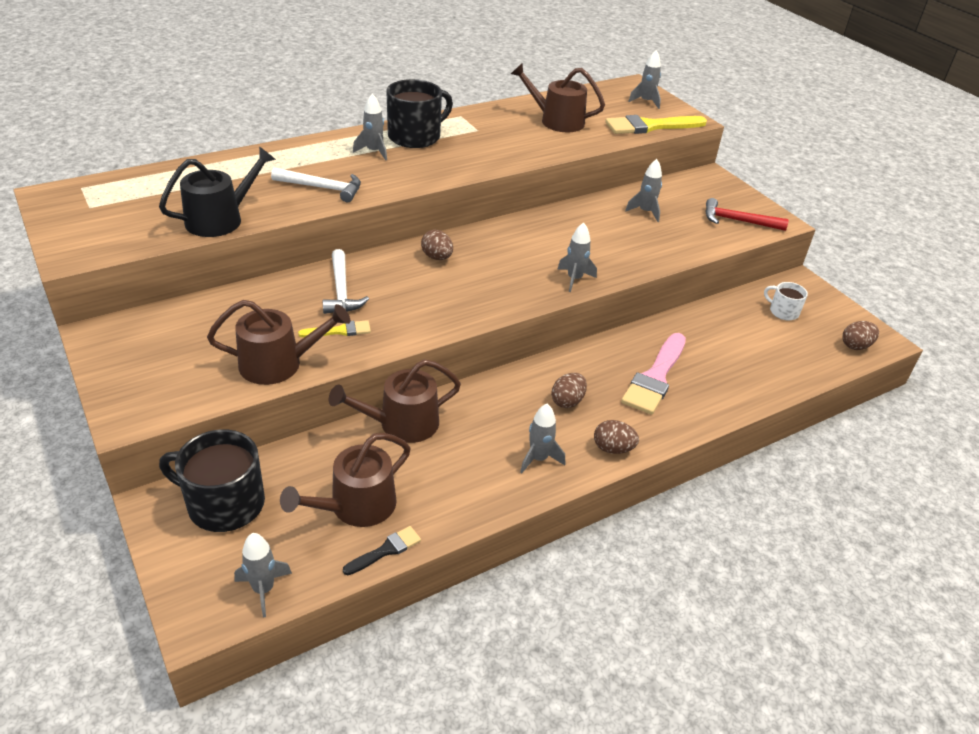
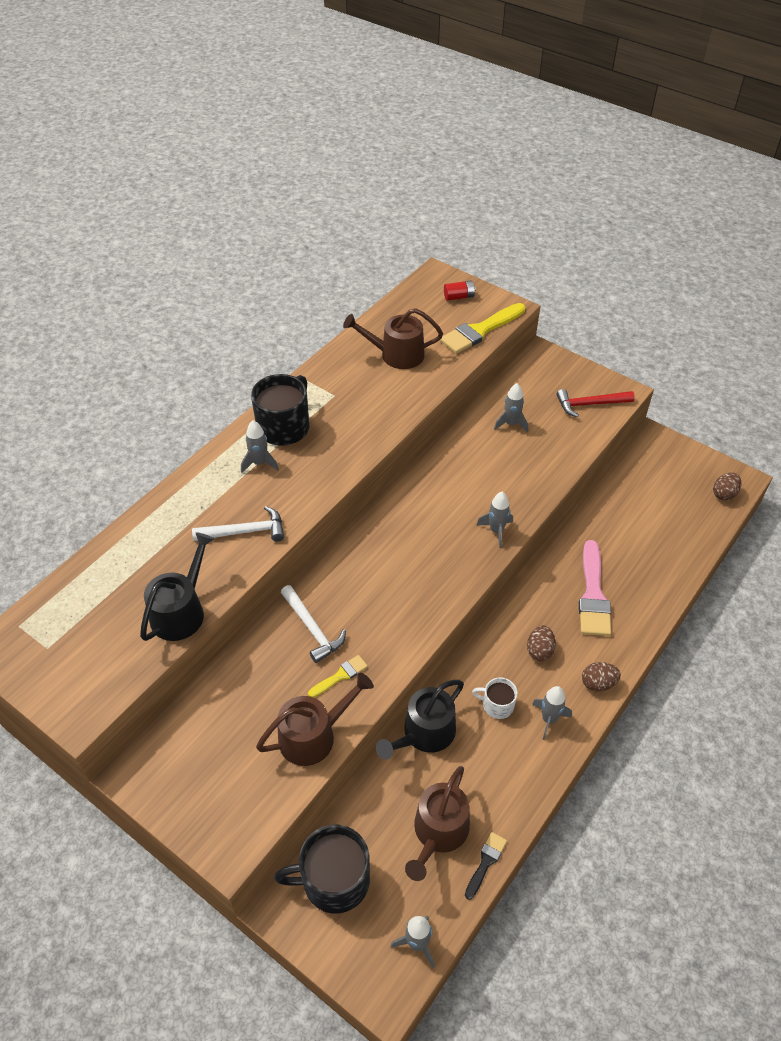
camera: 20 degrees left, 10 degrees up
(402, 424) = (424, 733): brown watering can -> black watering can
(437, 257) = (369, 553): brown egg -> none
(646, 102) = (459, 297): grey rocket -> red battery
(783, 311) = (655, 479): white mug -> white mug (497, 705)

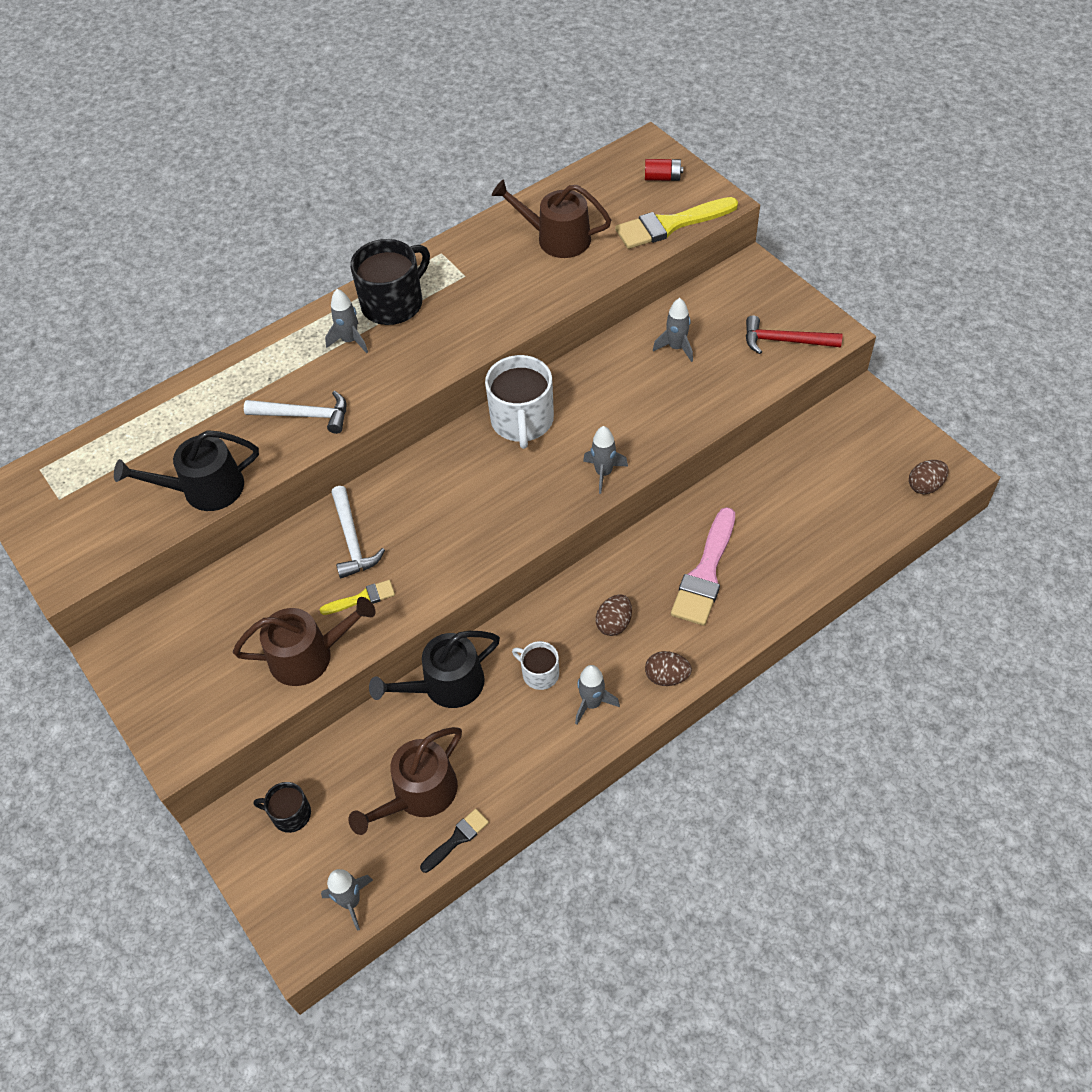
camera: 20 degrees right, 5 degrees up
(181, 611) = (205, 489): black watering can -> black watering can turned 150 degrees counterclockwise
(334, 880) = (290, 814): black mug -> black mug, size x0.53
(414, 503) = (522, 421): none -> white mug

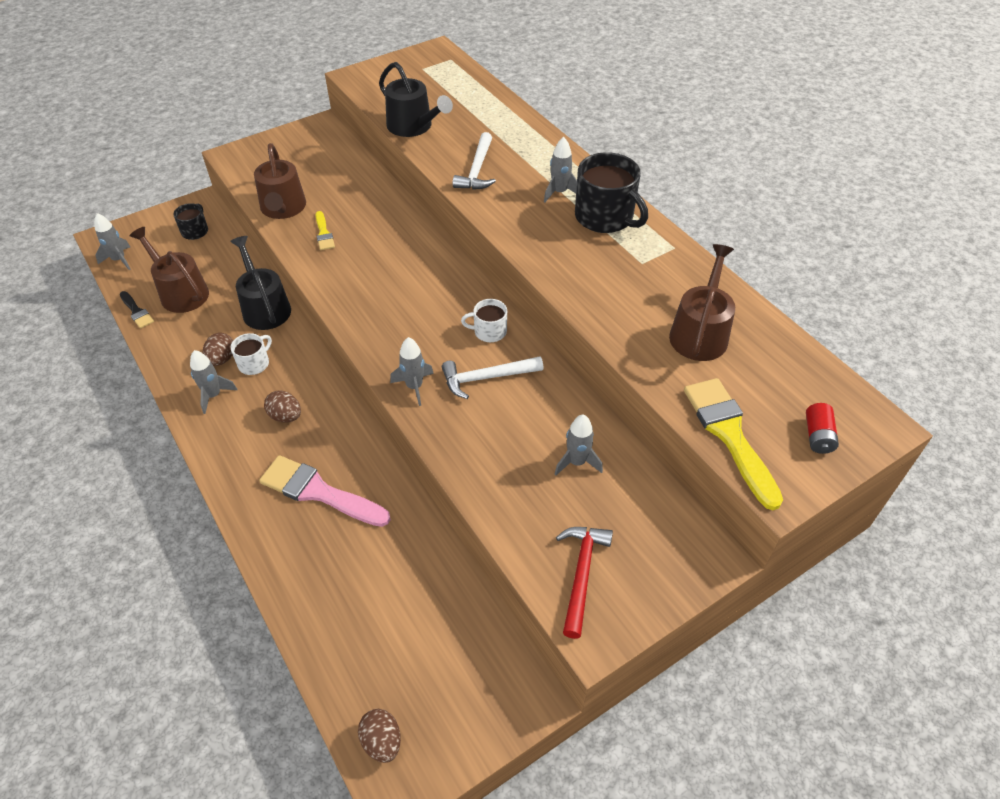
camera: 90 degrees right, 5 degrees down
(205, 489) = (413, 126): black watering can -> black watering can turned 150 degrees clockwise
(352, 540) = (380, 228): white hammer -> white hammer (486, 378)
(522, 421) = (489, 331): white mug -> white mug, size x0.53
(667, 677) = (219, 449): brown egg -> brown egg (222, 359)

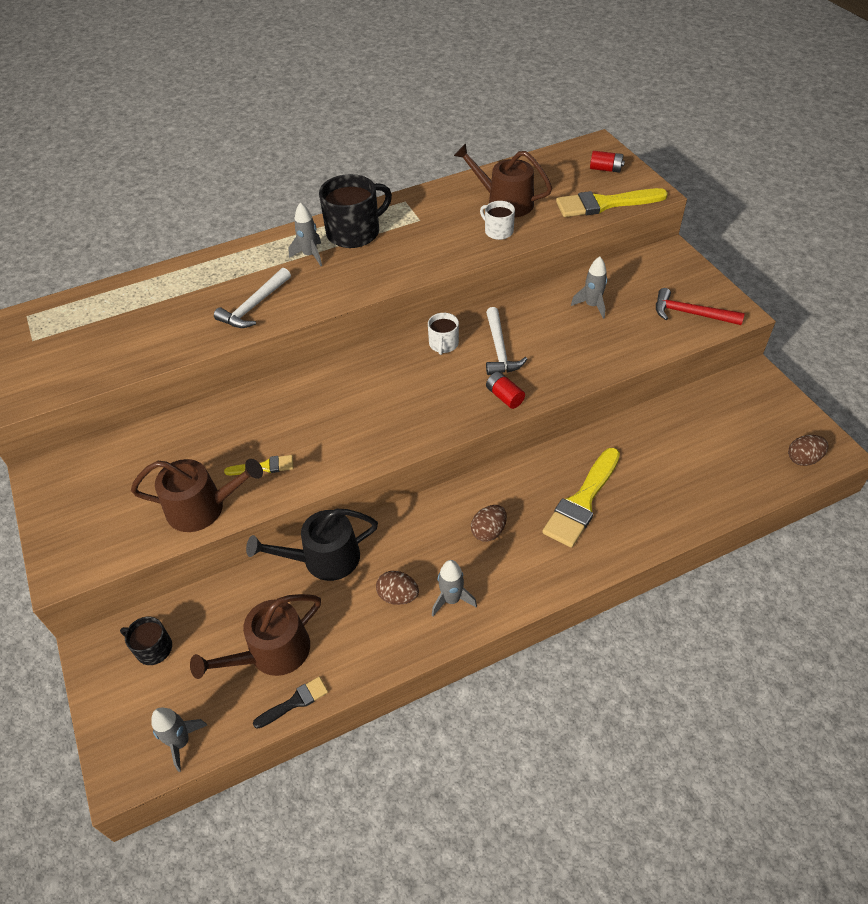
camera: 80 degrees left, 0 degrees up
(254, 363) = (410, 563): white mug -> white mug (498, 231)
(319, 492) = (582, 502): pink brush -> yellow brush
(413, 126) = (152, 351): black watering can -> none
(414, 386) = (504, 396): grey rocket -> red battery
(477, 170) = (254, 306): white hammer -> white hammer turned 105 degrees clockwise

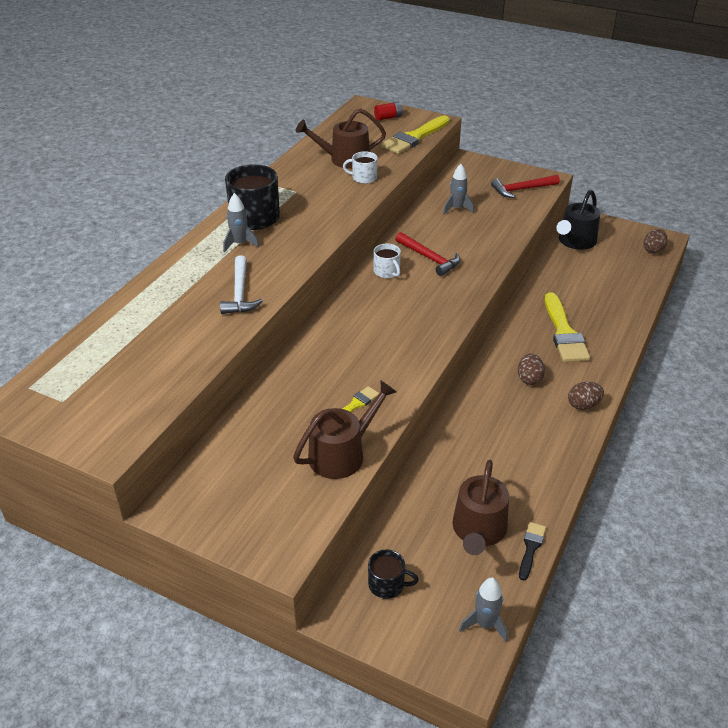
camera: 40 degrees left, 10 degrees down
(153, 648) = (387, 584): black mug -> black mug turned 150 degrees counterclockwise
(324, 558) = (442, 455): black watering can -> black watering can (575, 241)
(398, 596) = (519, 447): brown egg -> brown egg (583, 405)
(451, 599) = (554, 429): grey rocket -> none
(499, 349) = (429, 258): white hammer -> red hammer
(504, 396) = (468, 283): red battery -> none

